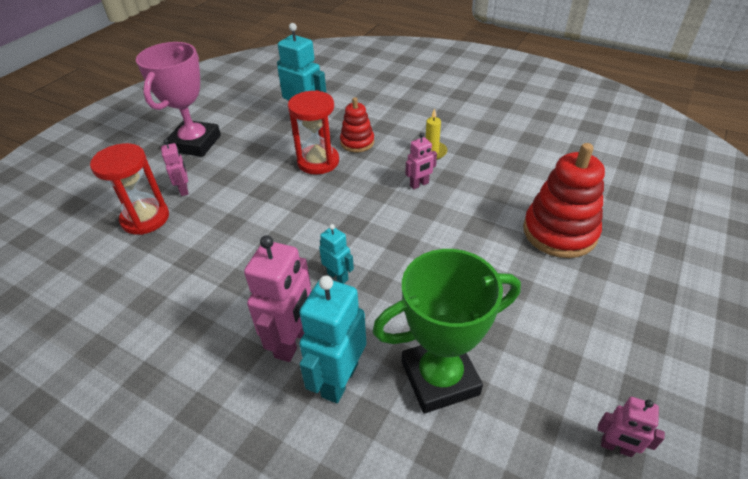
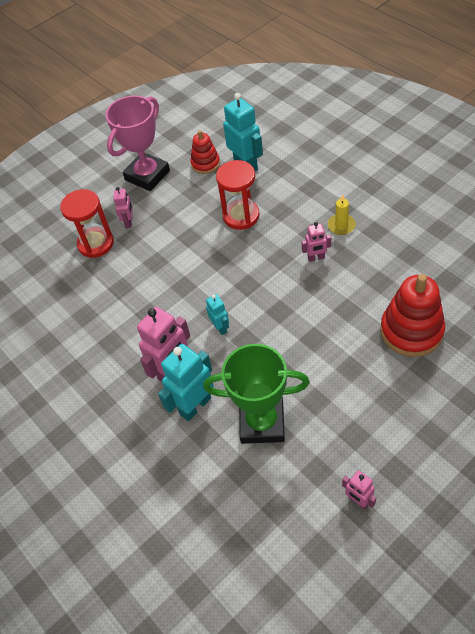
camera: 25 degrees right, 10 degrees up
(357, 142) = (281, 202): red stacking toy -> red stacking toy (205, 164)

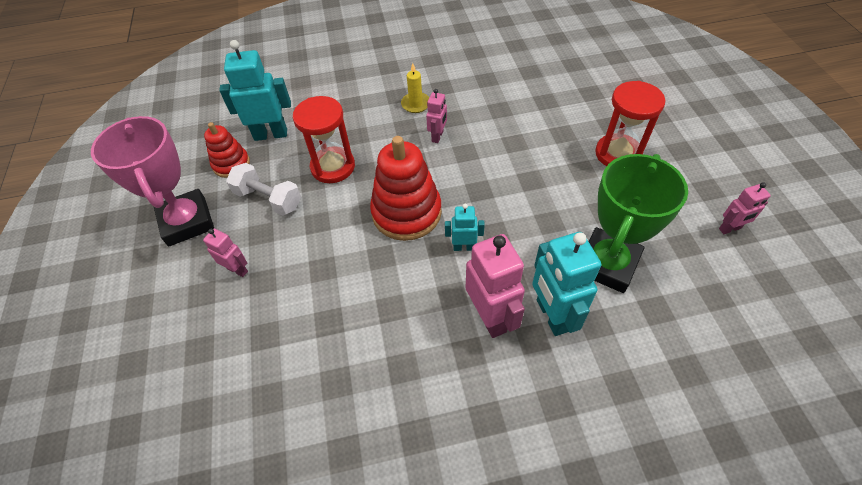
camera: 65 degrees left, 0 degrees up
(96, 243) = (234, 320): red hourglass -> red hourglass (618, 154)
(190, 201) = (268, 199): none -> white dumbbell
(411, 331) = (567, 114): red stacking toy -> red stacking toy (406, 212)

